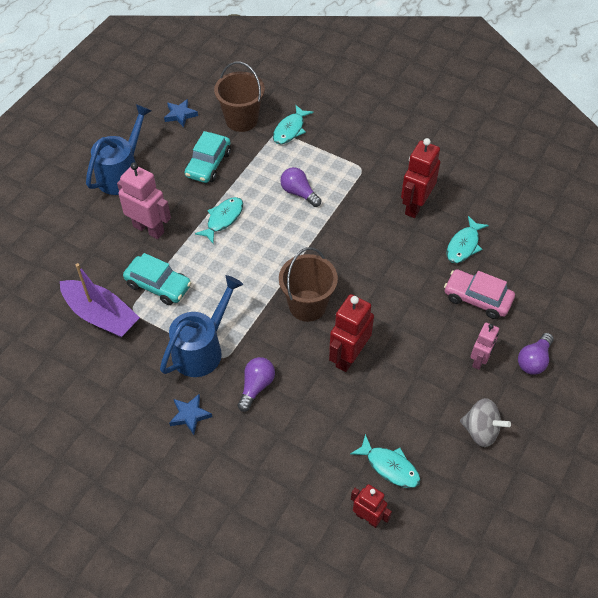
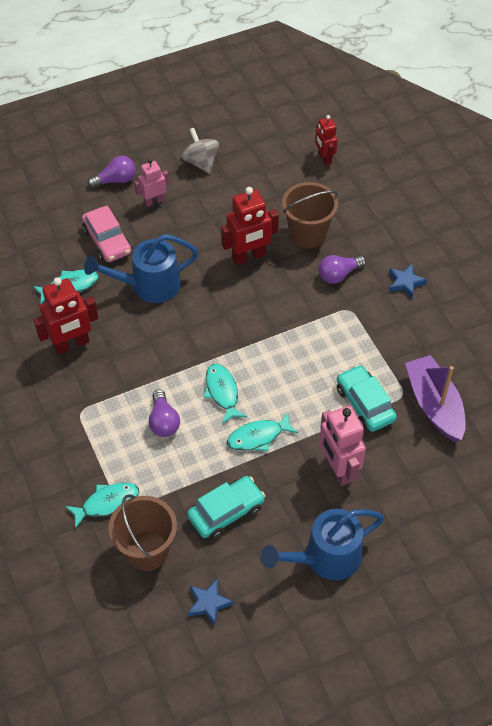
camera: 145 degrees left, 0 degrees up
(202, 348) = (362, 326): blue watering can -> blue watering can (148, 286)
(307, 305) = (247, 312): brown bucket -> brown bucket (307, 234)
(389, 466) = (284, 176): turquoise fish -> turquoise fish (222, 392)

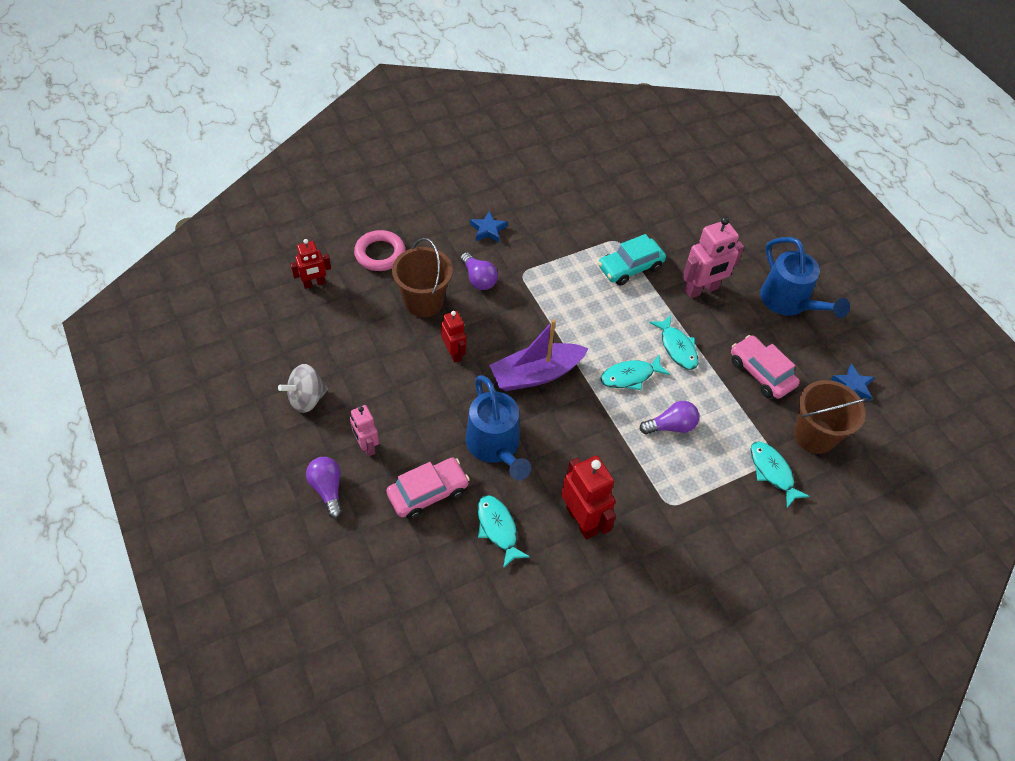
camera: 95 degrees left, 0 degrees up
(226, 512) = (761, 373): turquoise car -> pink car
(249, 256) = (454, 353): red robot -> red robot, size x0.62
(364, 201) = (380, 254): none -> pink ring
(434, 405) = (625, 220): purple boat -> purple boat (536, 374)

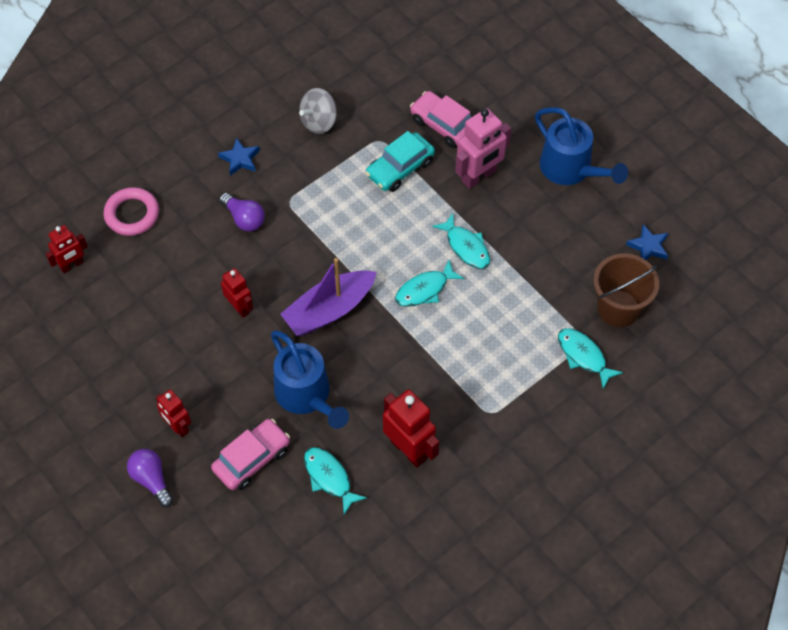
camera: 10 degrees left, 5 degrees up
(307, 399) = (102, 392): grey spinning top -> grey spinning top (319, 122)
(366, 446) = (177, 427): pink robot -> red robot
(424, 302) = (193, 258): brown bucket -> none
(671, 426) = (476, 333): purple light bulb -> none
(761, 373) = (555, 254): pink car -> pink car (444, 125)

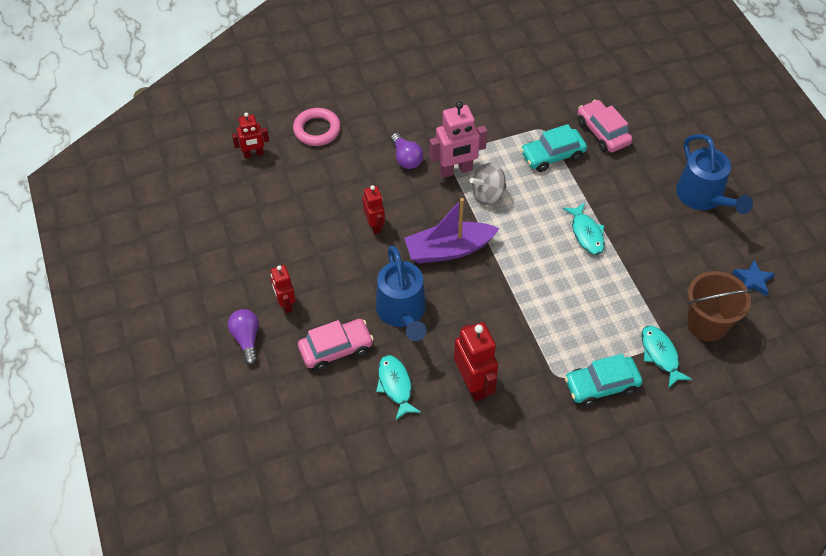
camera: 20 degrees right, 5 degrees down
(240, 159) = (421, 112): blue star -> none
(319, 122) = (497, 101): grey spinning top -> grey spinning top (488, 194)
(425, 289) = (537, 257): turquoise fish -> none
(479, 176) = (619, 181): pink robot -> pink robot (456, 170)
(536, 408) = (601, 385): none -> turquoise car

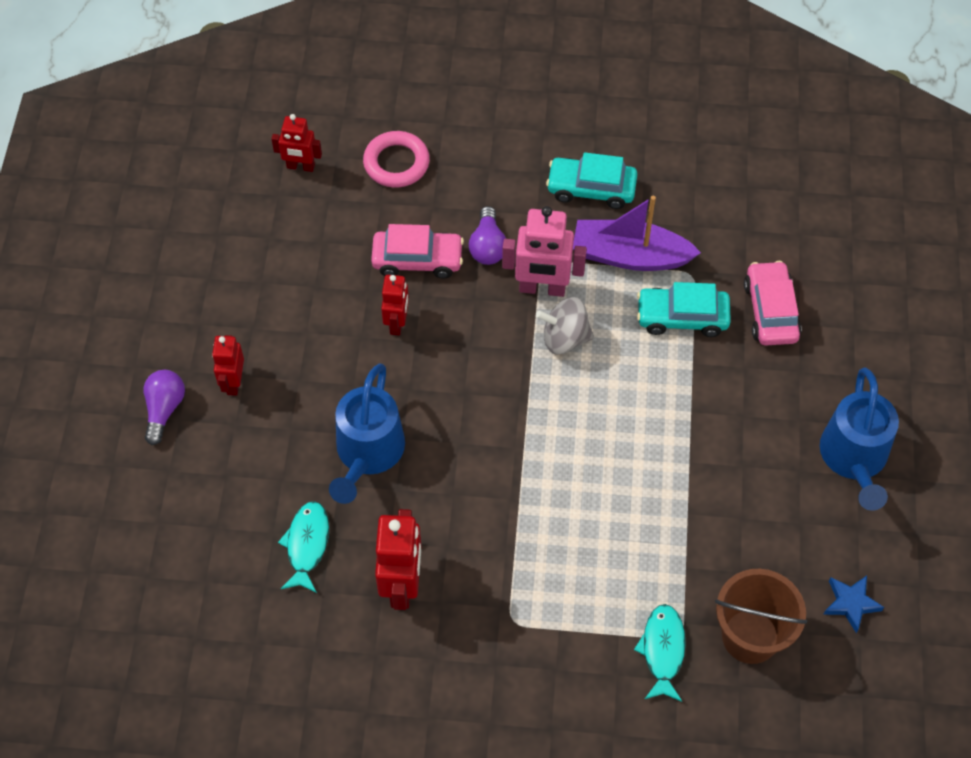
camera: 25 degrees right, 5 degrees up
(336, 349) = (262, 467): pink car -> pink car (417, 259)
(448, 250) = (472, 394): purple boat -> purple boat (630, 256)
(586, 233) = (663, 445): turquoise fish -> none
(601, 385) = (561, 657): turquoise car -> turquoise car (591, 189)

